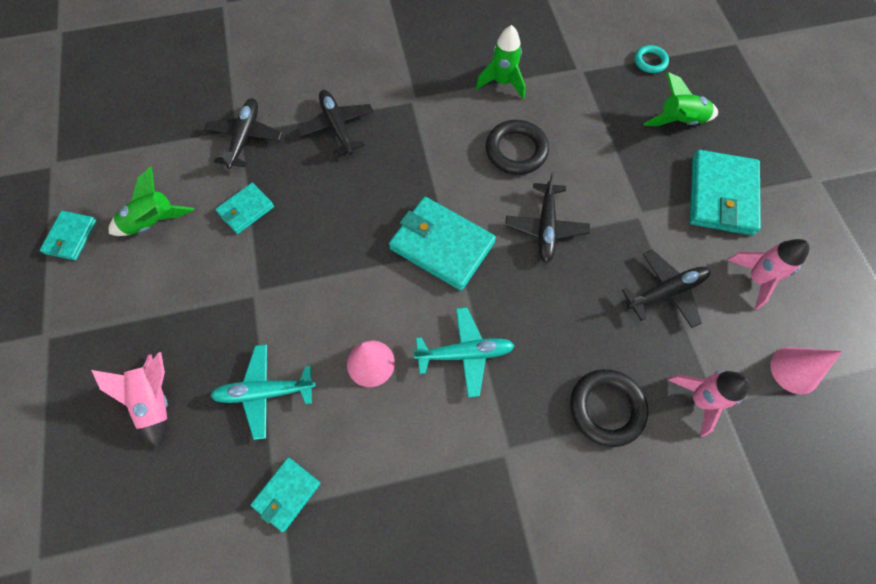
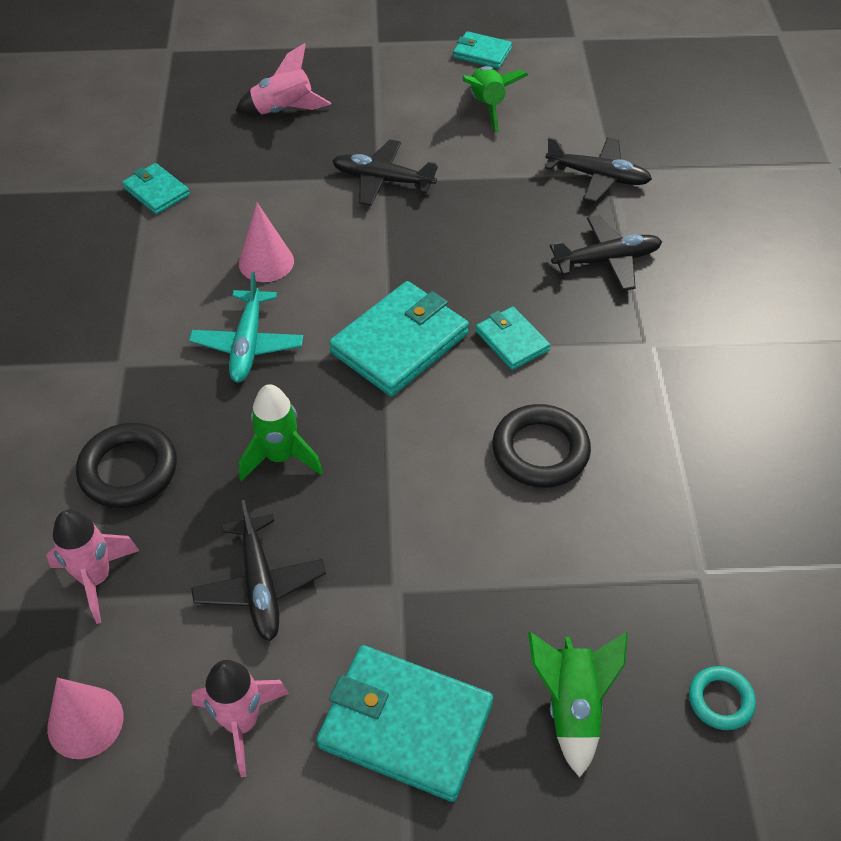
camera: 100 degrees right, 15 degrees down
(246, 210) = (490, 174): turquoise wallet -> turquoise wallet (512, 341)
(265, 392) = (264, 181): turquoise plane -> none
(502, 82) = (677, 457): green rocket -> green rocket (280, 457)
(546, 227) = (401, 460): black plane -> black plane (382, 180)

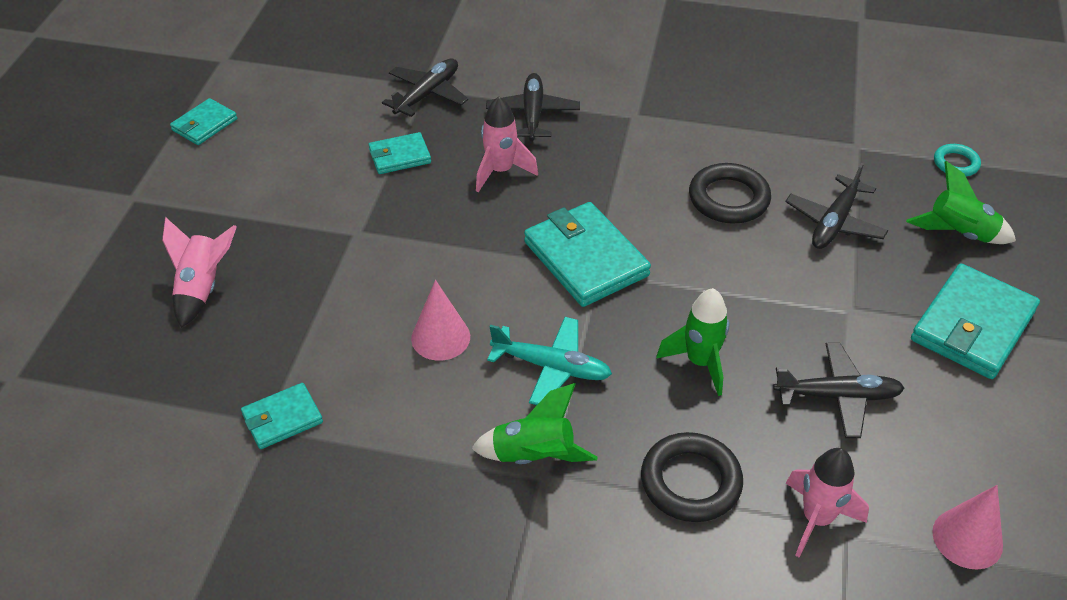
camera: 75 degrees left, 5 degrees down
(241, 723) = (969, 426): pink rocket -> pink rocket (500, 171)
(382, 180) = (360, 231): black plane -> black plane (834, 222)
(487, 106) = (290, 138): green rocket -> green rocket (534, 456)
(512, 341) = (606, 189): turquoise wallet -> turquoise wallet (400, 156)

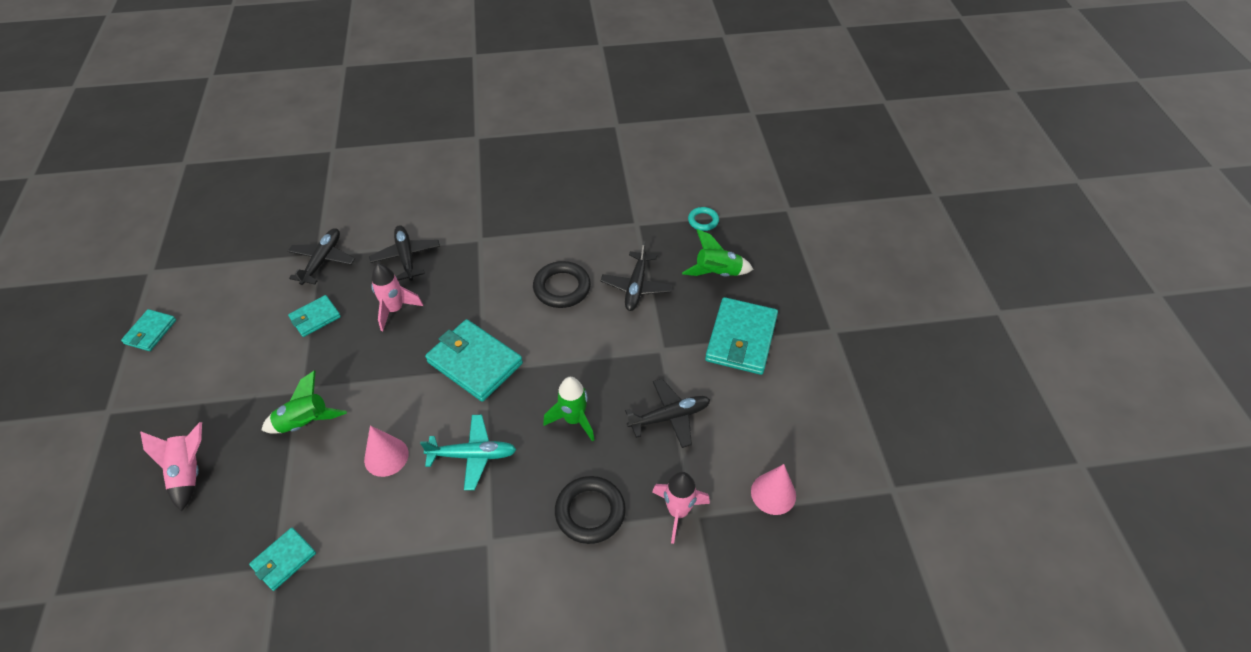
camera: 20 degrees left, 5 degrees up
(534, 456) = (478, 528): green rocket -> green rocket (305, 423)

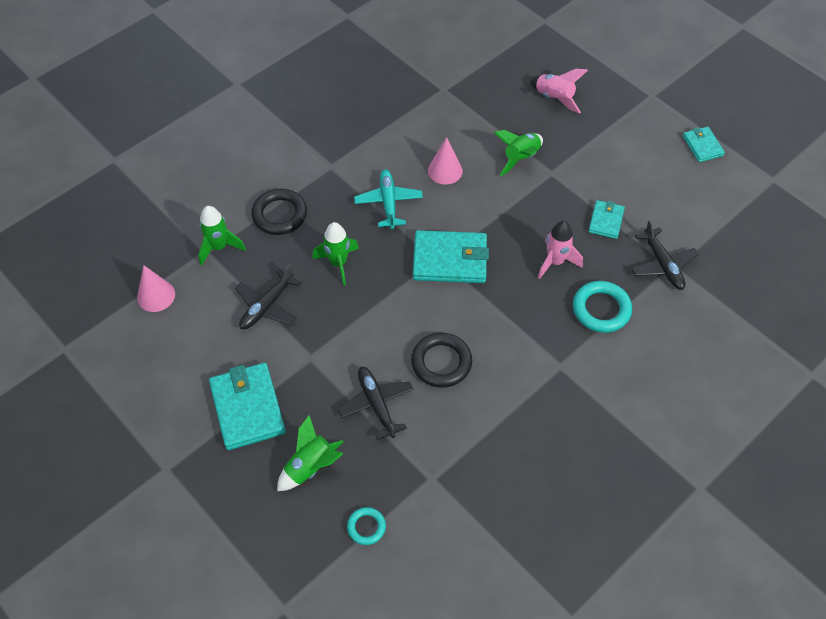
camera: 145 degrees right, 5 degrees up
(284, 560) = (443, 95): turquoise wallet -> none
(406, 257) = (601, 309): black plane -> turquoise ring
(473, 455) = (388, 202): turquoise plane -> turquoise plane turned 120 degrees clockwise
(678, 512) = (219, 247): pink rocket -> green rocket

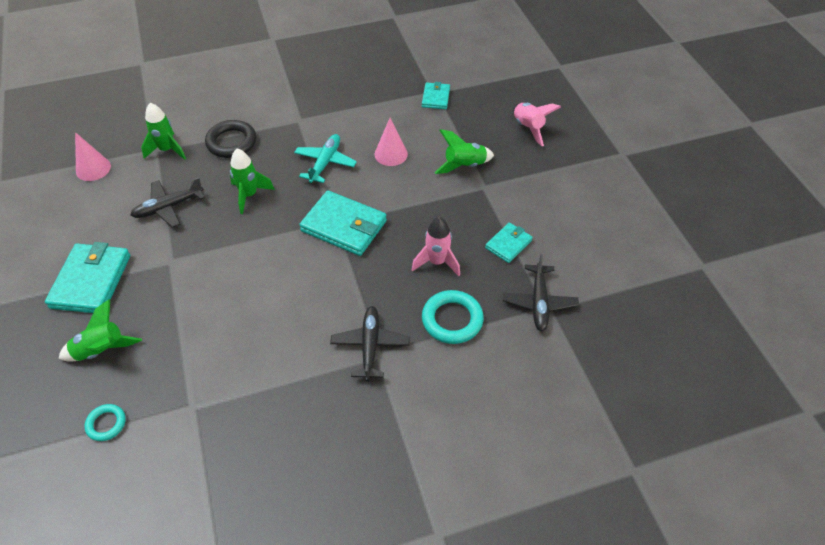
camera: 25 degrees right, 5 degrees down
(376, 404) = (194, 321): black plane -> black plane (370, 346)
(441, 362) = (274, 308): black ring -> none
(702, 146) = (646, 212): turquoise wallet -> turquoise wallet (436, 98)

